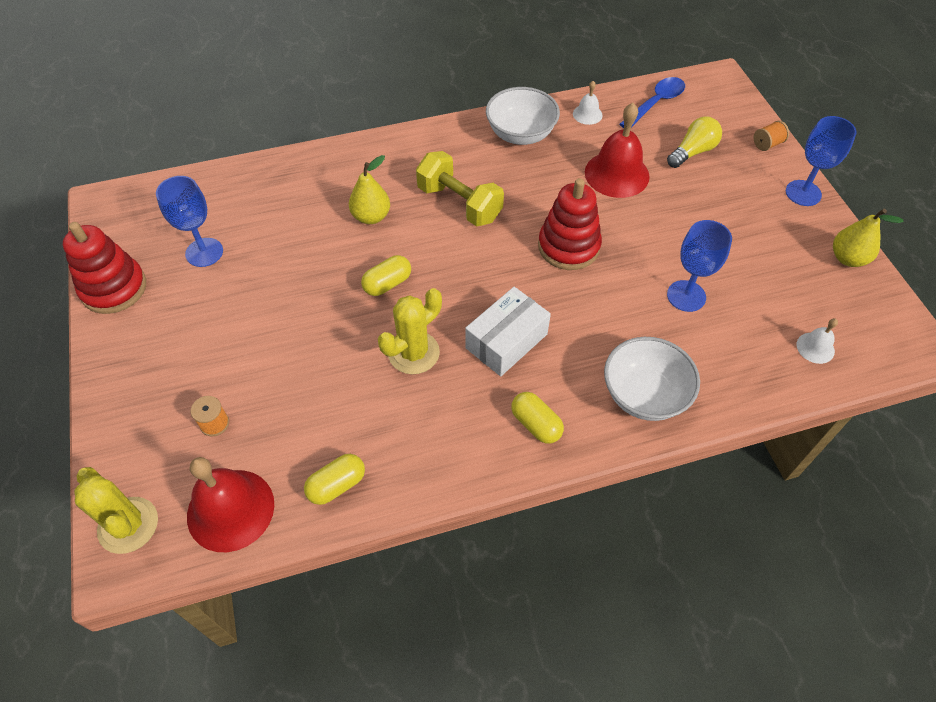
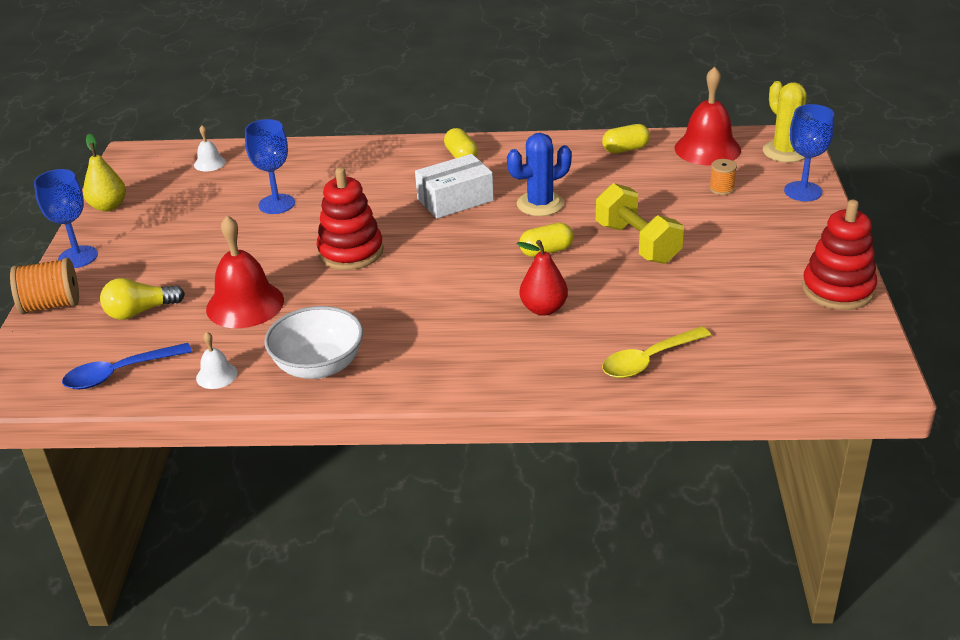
camera: 160 degrees left, 20 degrees down
(204, 252) = (740, 305): blue goblet -> blue goblet (803, 191)
(278, 184) = (648, 360): none -> yellow spoon
(371, 216) = (543, 309): yellow pear -> red pear
(413, 353) = (540, 204): yellow cactus -> blue cactus
(459, 203) = (439, 305): yellow dumbbell -> yellow dumbbell (637, 243)
(644, 395) = (367, 159): white bowl -> none
(767, 144) = (51, 305): orange spool -> orange spool, size x1.76

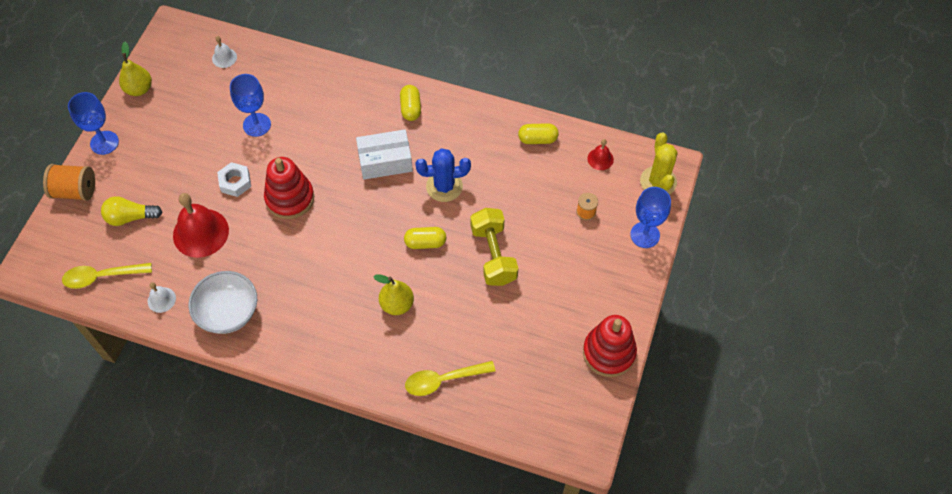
camera: 15 degrees right, 25 degrees up
(119, 373) = (101, 277): blue spoon -> yellow spoon
(271, 254) = (235, 182): none -> white nut
(543, 309) = (397, 304): red pear -> yellow pear
(707, 149) = (600, 159): red bell -> red bell, size x0.49

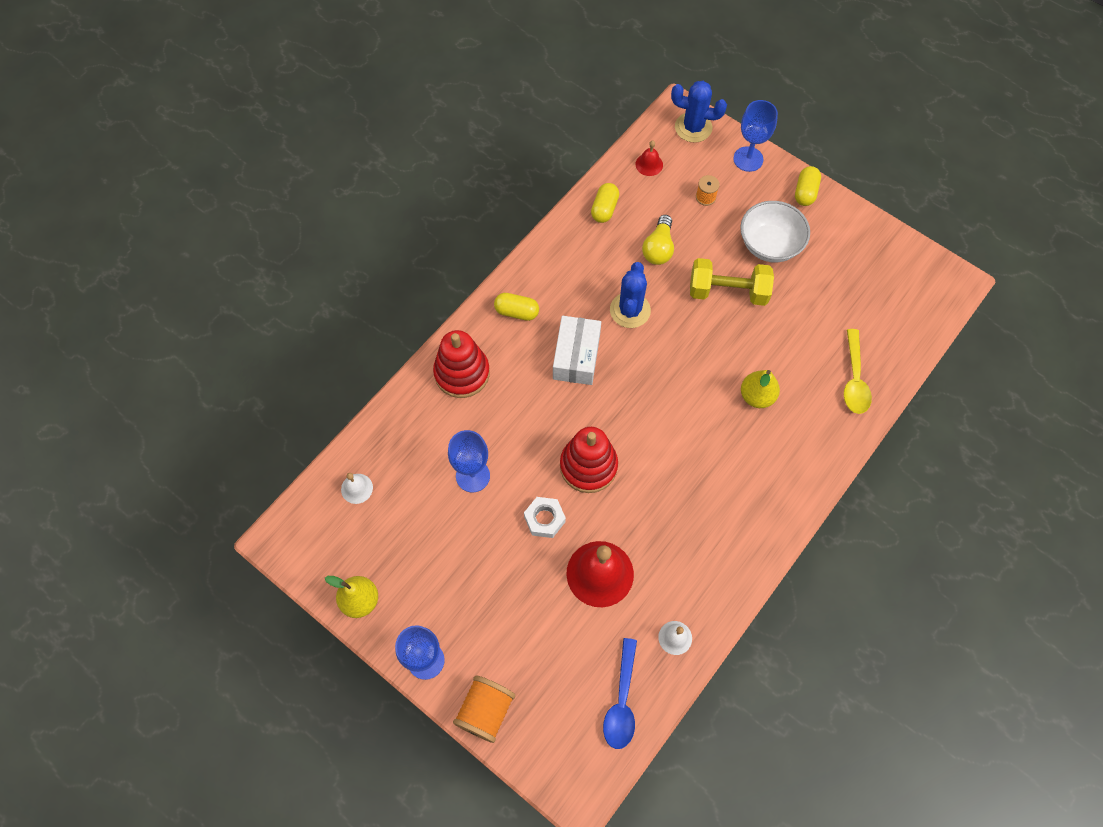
camera: 70 degrees left, 5 degrees up
(101, 277) = (621, 701): yellow spoon -> blue spoon
(130, 217) = (549, 650): yellow light bulb -> yellow light bulb (658, 248)
(228, 312) = (715, 567): white bowl -> white bowl (769, 245)
(425, 242) = (692, 348): yellow capsule -> yellow capsule (805, 192)
(609, 352) = (863, 231): red stacking toy -> red stacking toy (462, 373)
(658, 182) = (693, 127): yellow cactus -> blue cactus

